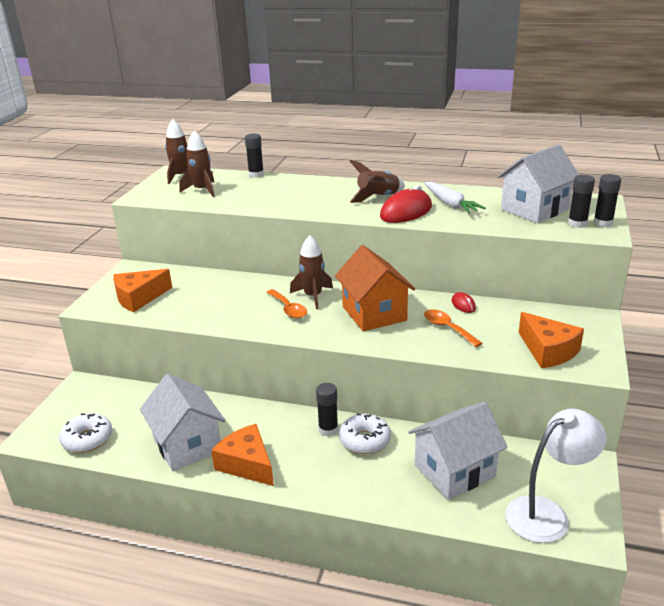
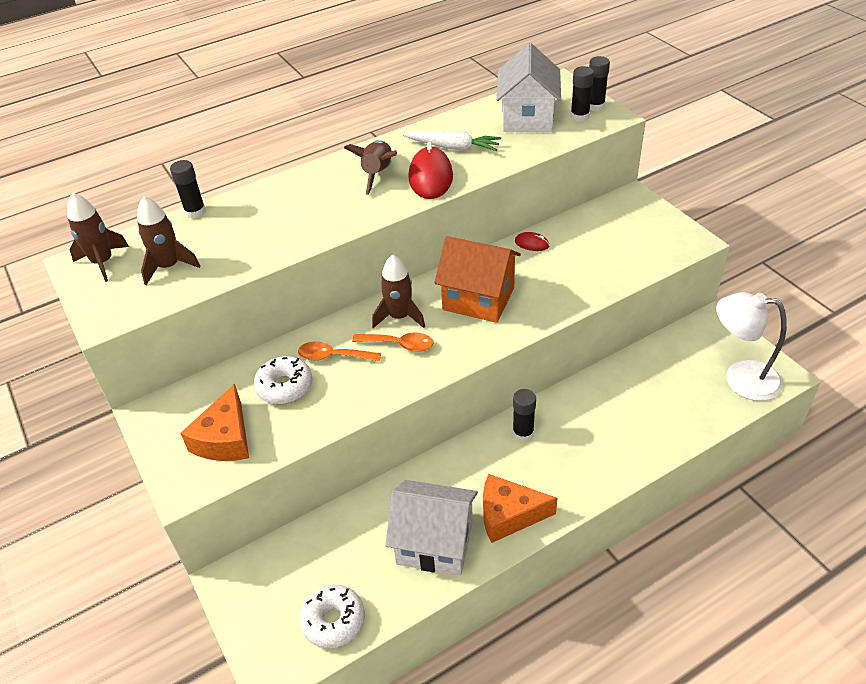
camera: 45 degrees left, 15 degrees up
(365, 440) = (562, 419): white donut -> white donut (284, 386)
(447, 328) = (554, 274): orange spoon -> orange spoon (333, 356)
(454, 471) = (651, 393): white house -> none
(547, 514) = (740, 378): white lamp -> white lamp turned 90 degrees counterclockwise
(548, 351) = (645, 247): orange cheese -> none

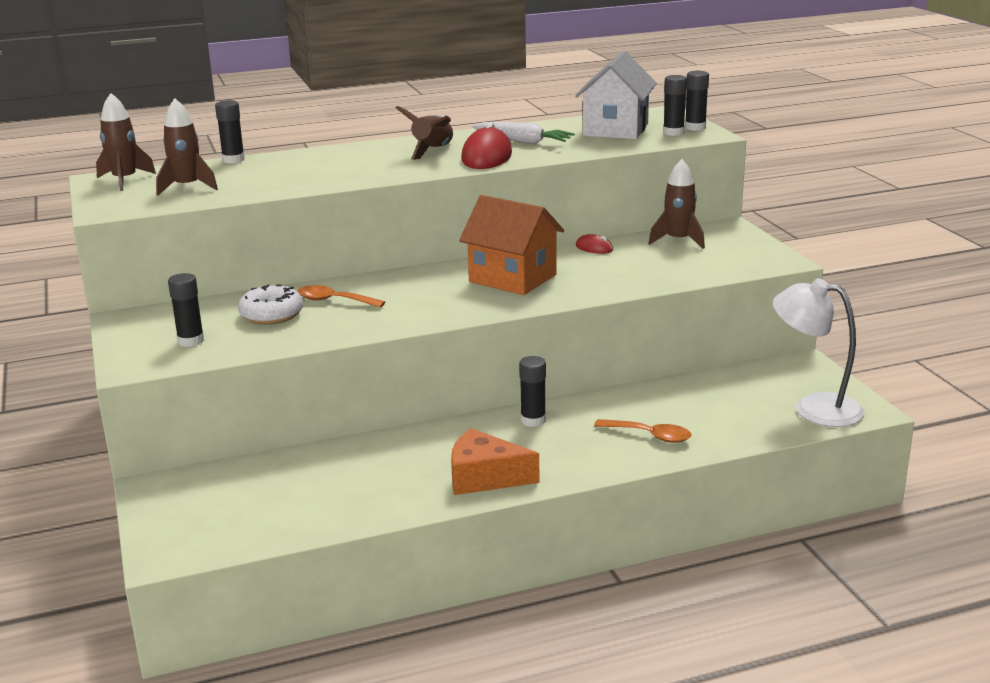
camera: 10 degrees right, 20 degrees down
(225, 438) = (191, 341): orange cheese -> black glue stick
(333, 621) = (249, 528): white donut -> none
(399, 317) = (420, 282): brown rocket -> brown rocket (678, 240)
(399, 345) = (408, 300): orange spoon -> orange spoon (649, 436)
(434, 543) = (390, 487): white house -> none

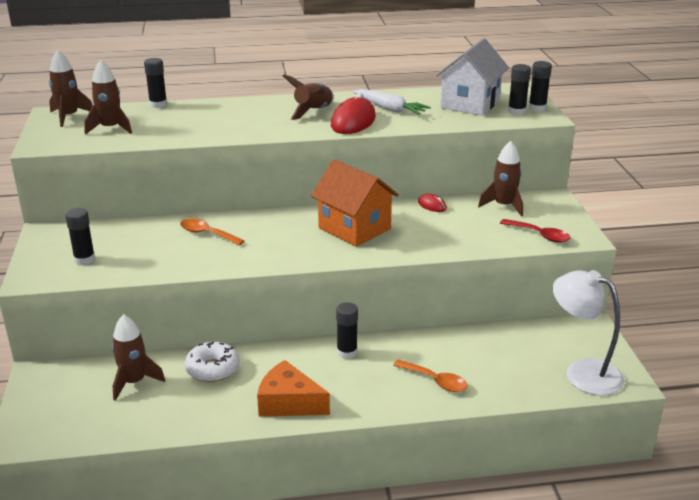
camera: 10 degrees right, 5 degrees up
(271, 315) = (154, 242): white donut -> white donut (212, 369)
(282, 480) = (134, 382): none -> brown rocket
(732, 264) = (539, 235): none -> red spoon

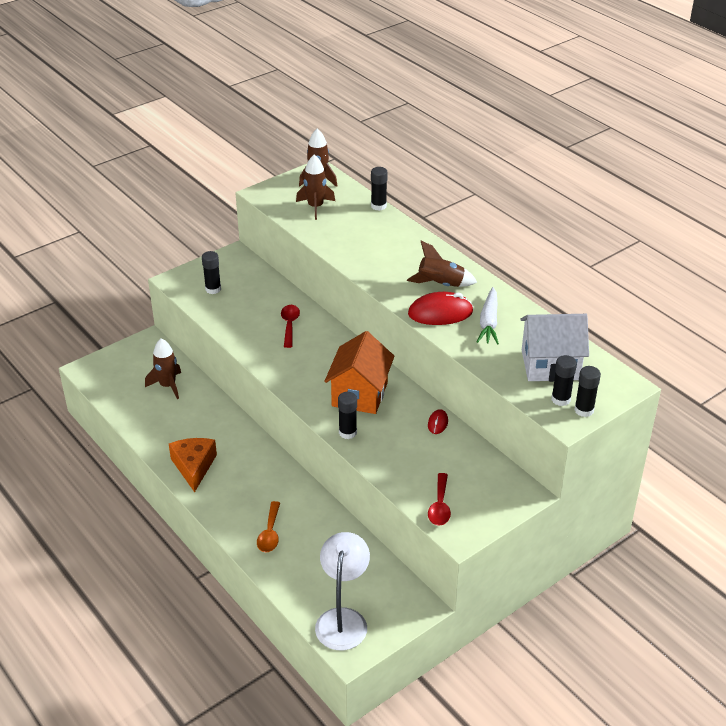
camera: 60 degrees right, 10 degrees up
(207, 234) = (289, 325): orange spoon -> red spoon
(212, 369) = (205, 414): white donut -> none
(347, 352) = (272, 472): black glue stick -> black glue stick (347, 432)
(504, 206) = (477, 467): brown rocket -> none

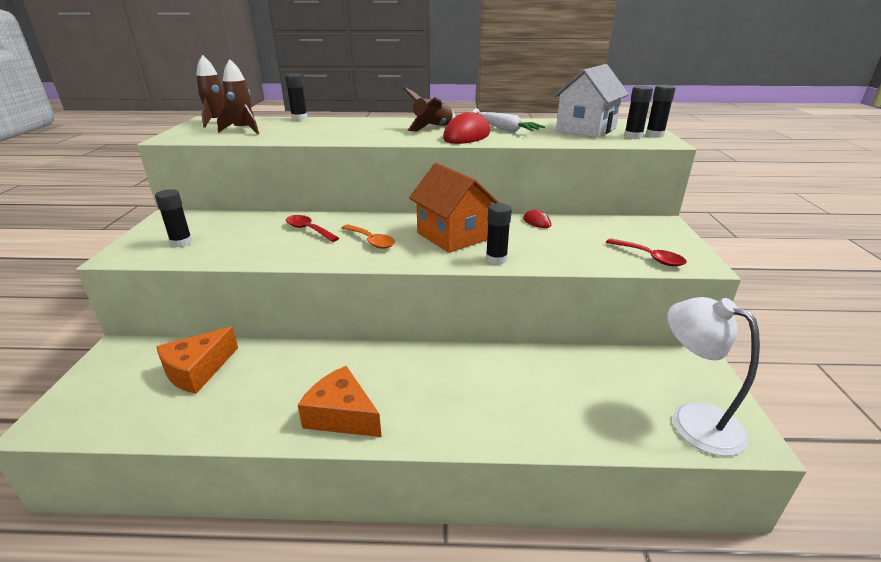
camera: 50 degrees left, 10 degrees down
(167, 386) = (197, 370): brown rocket -> orange cheese
(270, 533) = (513, 409): orange spoon -> orange spoon (371, 241)

